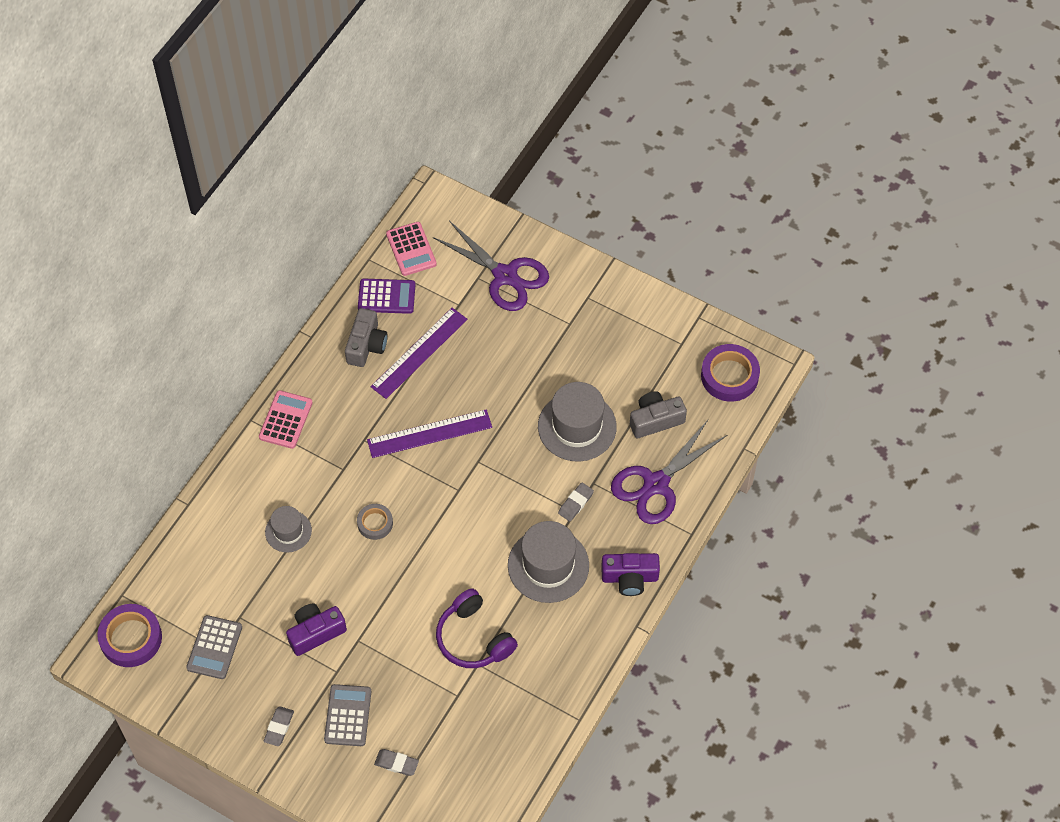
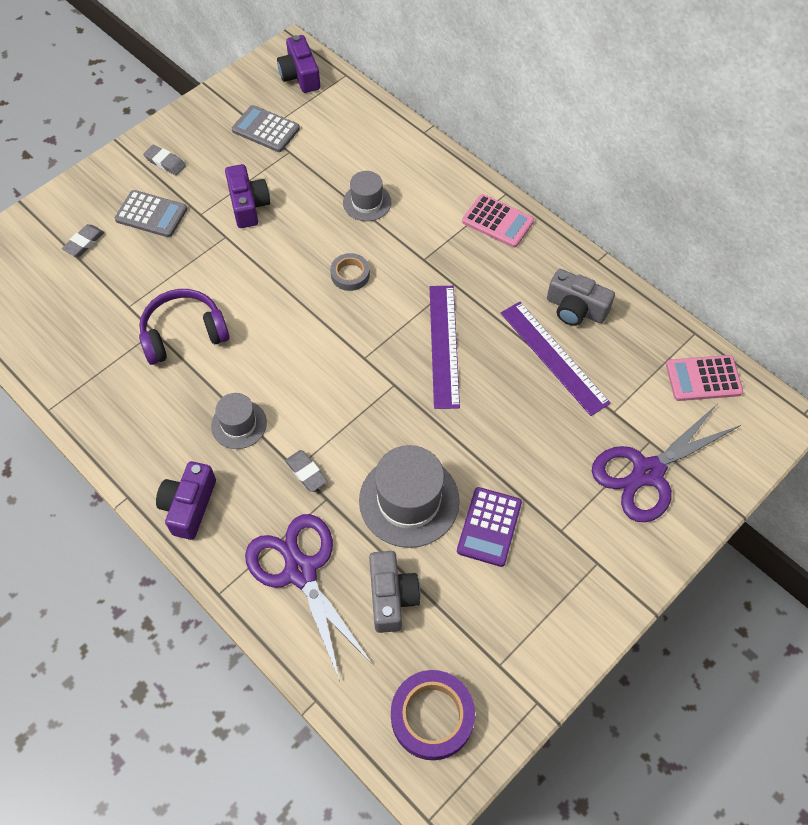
camera: 105 degrees right, 0 degrees up
(131, 638) = (300, 75): purple tape -> purple camera
(386, 296) = (638, 340): purple calculator -> purple calculator (489, 527)
(548, 565) = (239, 424): grey hat -> grey hat, size x0.58

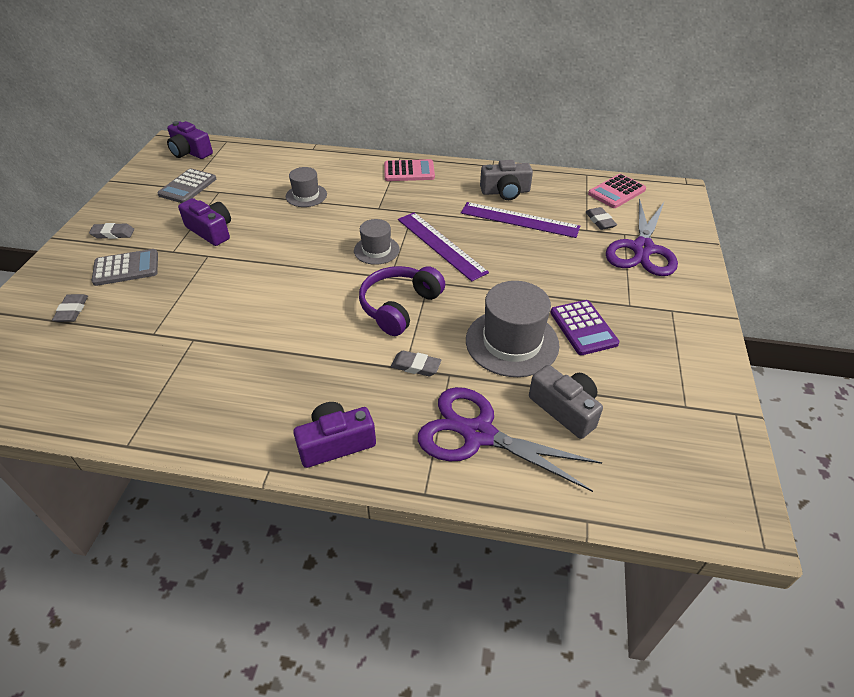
camera: 35 degrees left, 15 degrees down
(184, 334) = (223, 328): purple headphones -> purple headphones (399, 307)
(189, 506) = (336, 443): purple camera -> purple camera turned 90 degrees clockwise
(239, 424) = (328, 364): grey hat -> grey hat (376, 250)
(266, 129) = (188, 187): grey calculator -> grey calculator turned 60 degrees counterclockwise
(350, 274) = (332, 237): grey tape -> none
(432, 716) = (682, 471): purple tape -> none
(640, 409) = (600, 221): none -> grey eraser

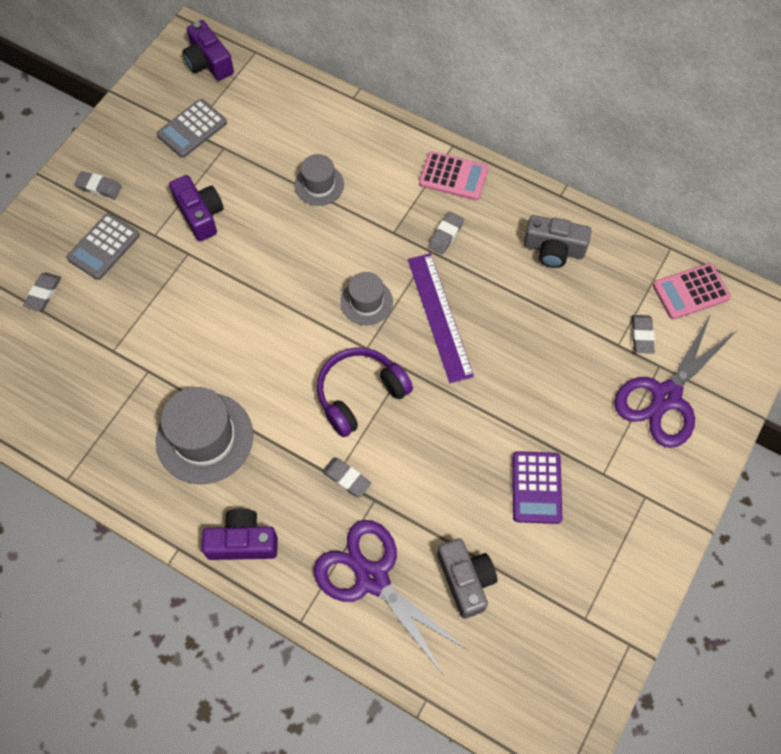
camera: 20 degrees right, 20 degrees up
(126, 268) = (103, 247): grey calculator -> grey calculator turned 120 degrees clockwise
(420, 201) = (445, 235): none -> grey eraser
(512, 342) = (453, 481): grey hat -> grey hat (204, 438)
(519, 220) = (547, 303): purple ruler -> none

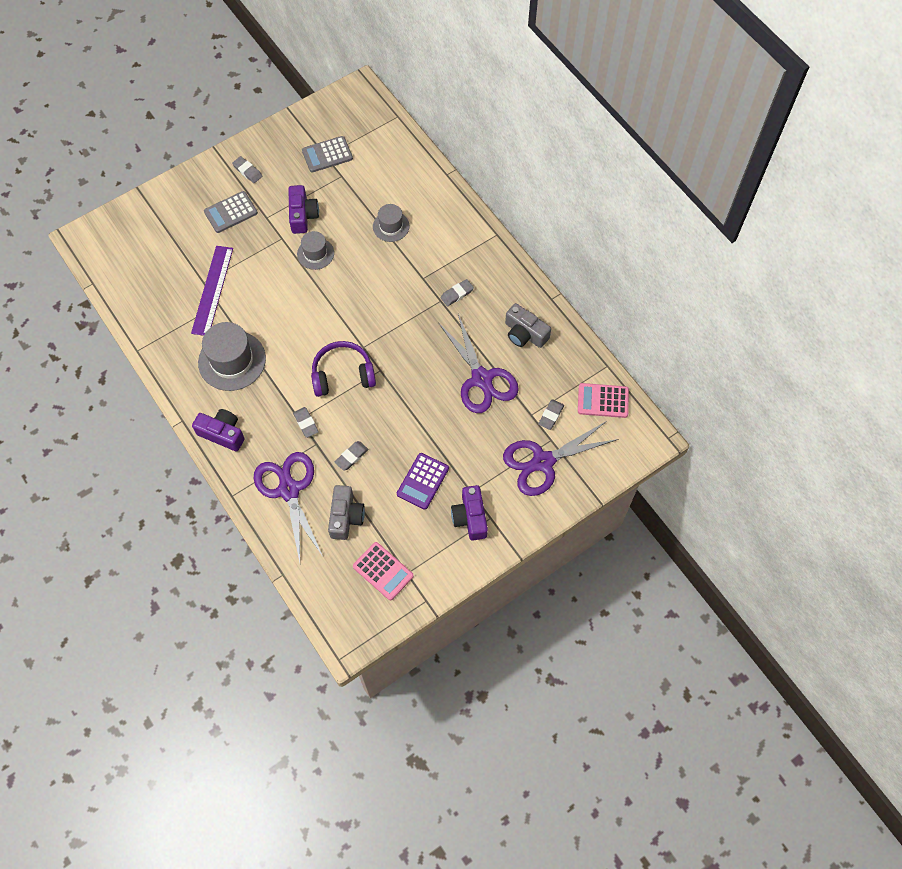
camera: 25 degrees right, 0 degrees up
(43, 293) = (179, 228): grey eraser -> grey eraser (351, 457)
(208, 62) = (362, 112): purple camera -> purple camera (470, 517)
(366, 302) = (379, 317): grey hat -> grey hat (315, 253)
(440, 316) = (422, 346): purple ruler -> purple ruler (212, 290)
(453, 176) = (485, 256): pink calculator -> pink calculator (383, 571)
(534, 326) = (482, 379): none -> purple scissors

